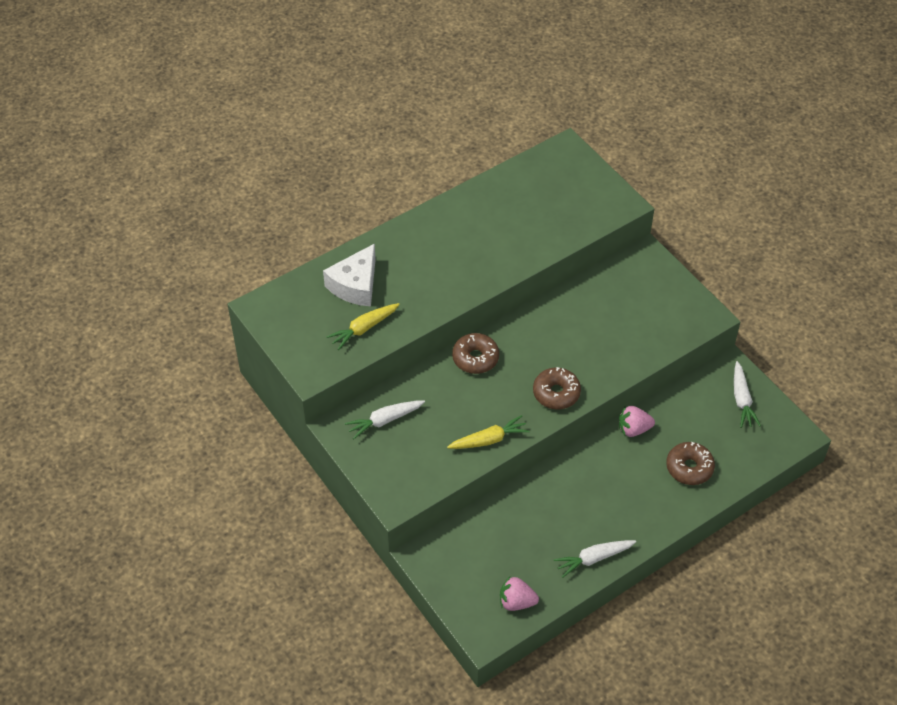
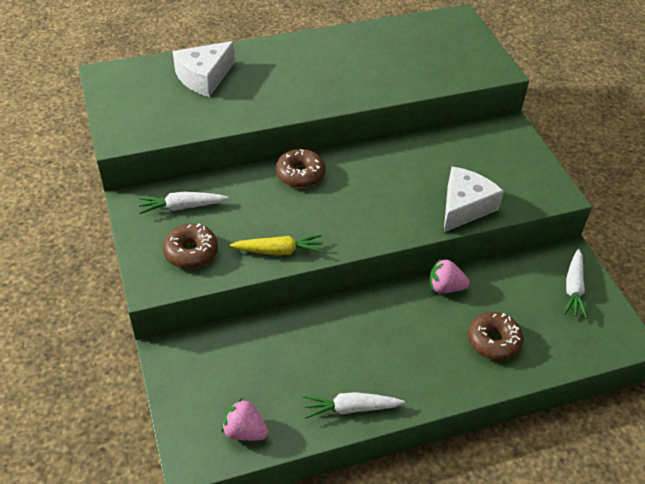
camera: 15 degrees right, 5 degrees down
(364, 329) = (192, 113): yellow carrot -> none
(556, 393) = (369, 225): brown donut -> brown donut (191, 252)
(632, 352) = (464, 207): none -> white cheese

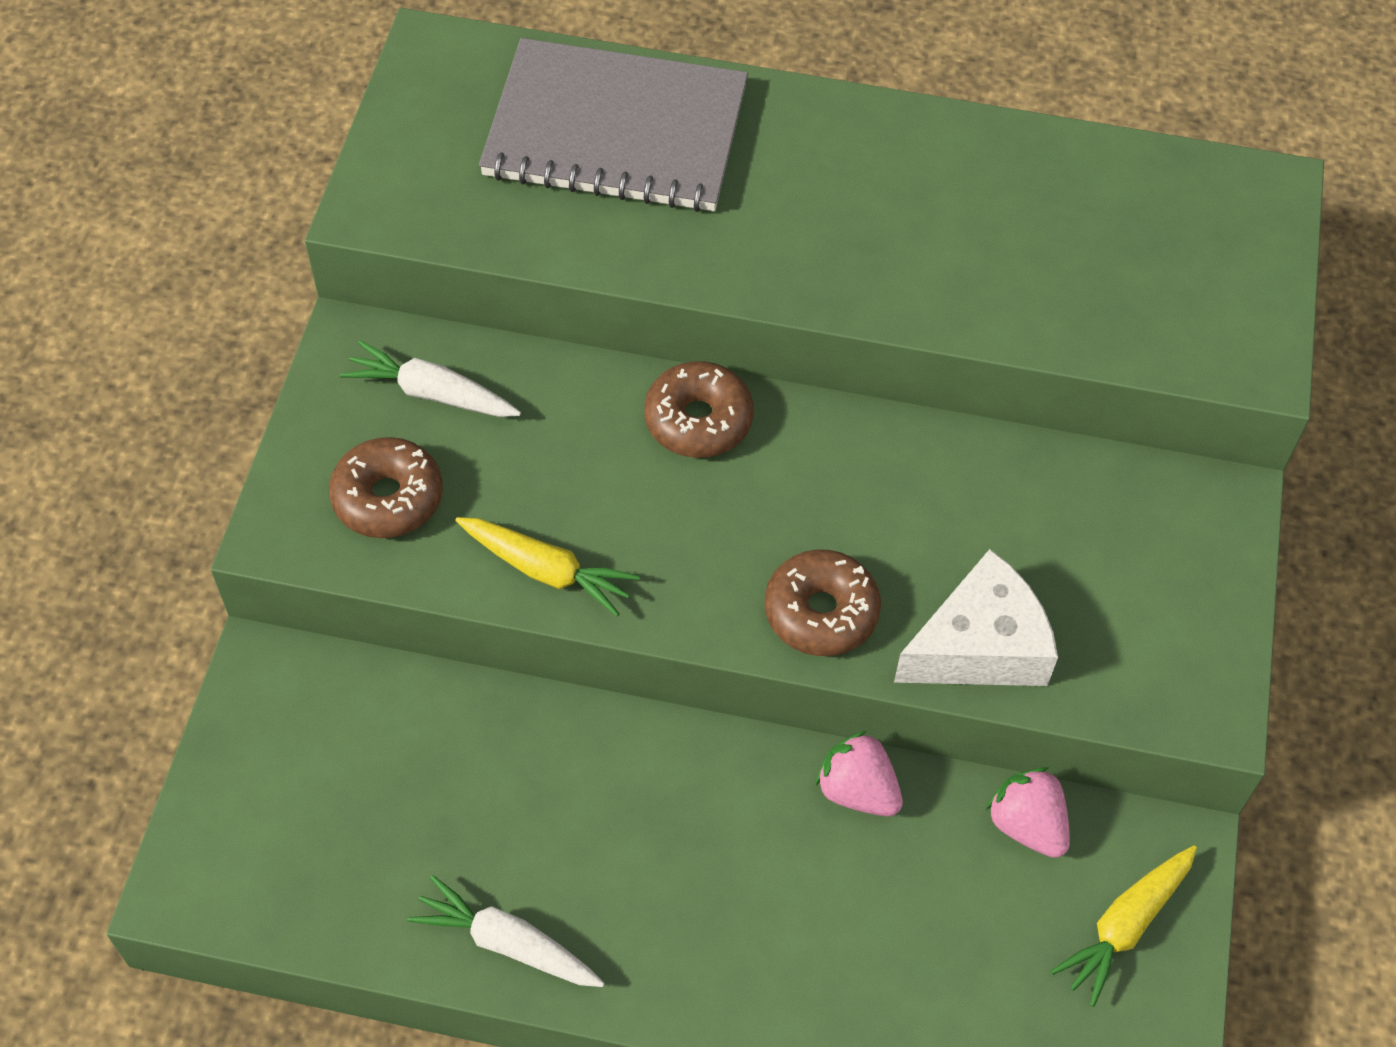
camera: 30 degrees right, 10 degrees up
(204, 77) = (616, 131): white cheese -> grey notebook
(244, 431) = (298, 886): pink strawberry -> pink strawberry (1027, 825)
(493, 341) = (870, 953): brown donut -> brown donut (821, 612)
(573, 288) = (1125, 926): white carrot -> yellow carrot

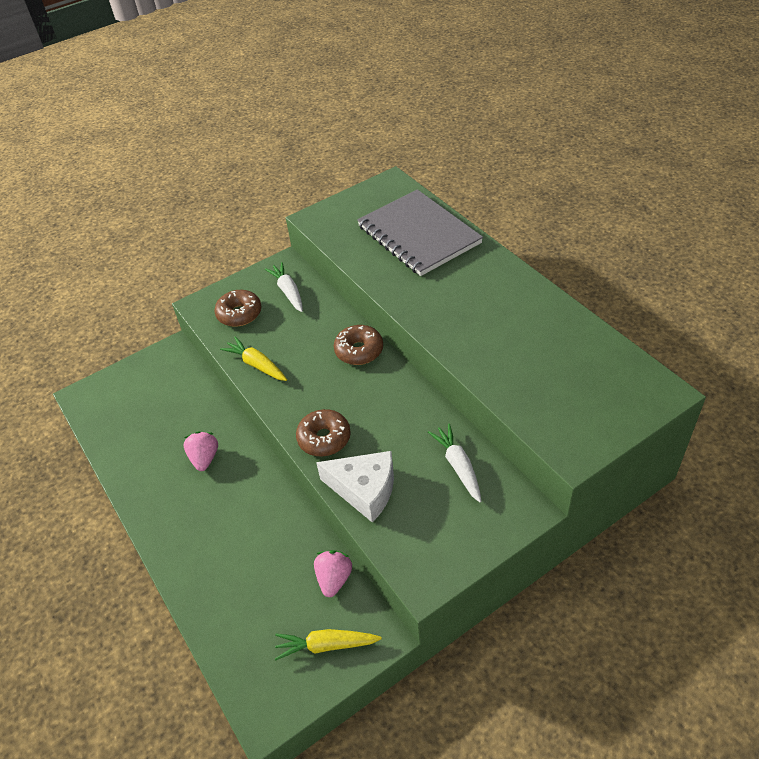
camera: 50 degrees right, 10 degrees down
(507, 943) = (137, 479): white carrot -> white carrot (458, 466)
(546, 570) = (257, 365): yellow carrot -> yellow carrot turned 150 degrees clockwise
(857, 790) = (291, 519): pink strawberry -> pink strawberry (204, 458)

